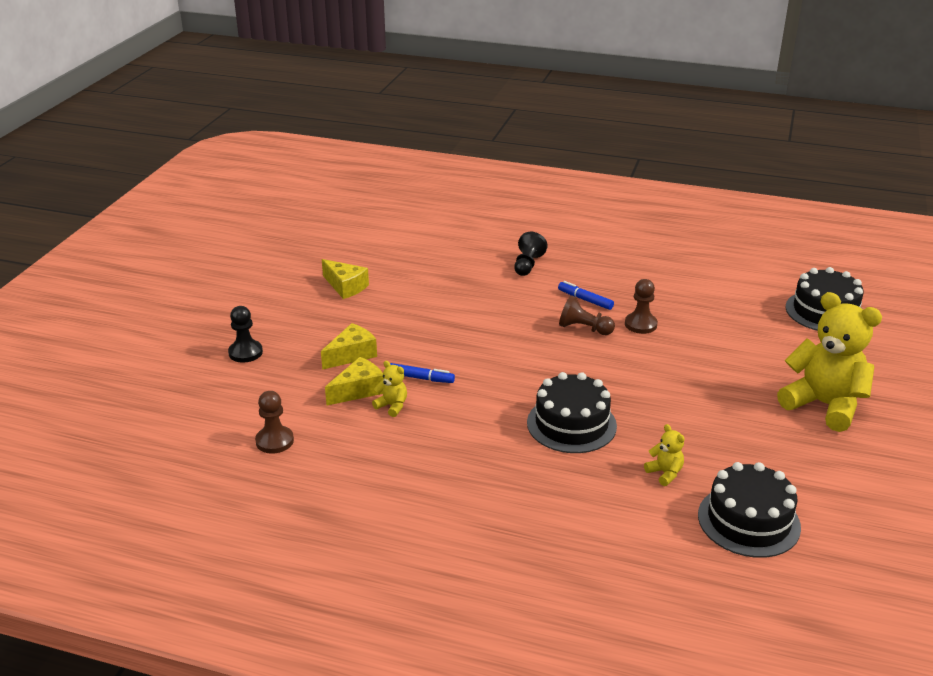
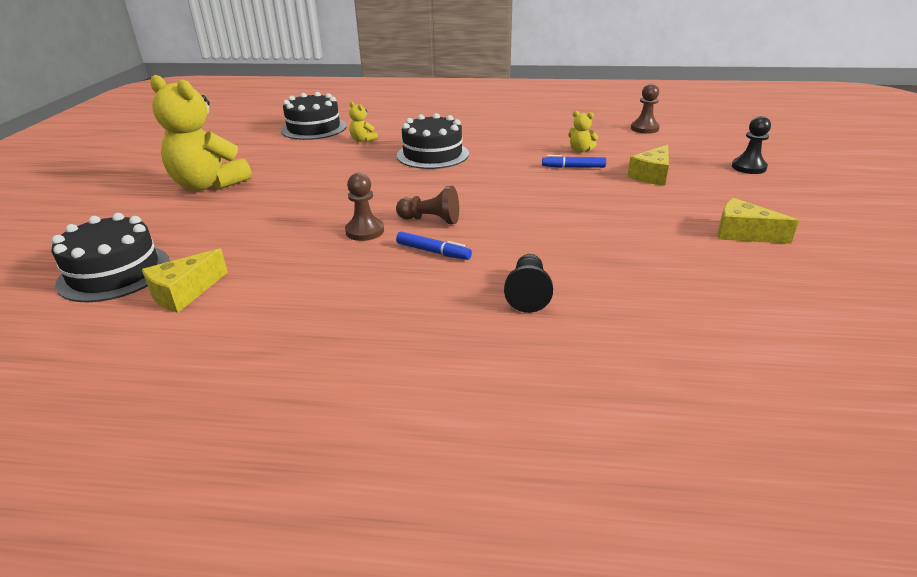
camera: 170 degrees right, 0 degrees up
(358, 390) = (617, 156): yellow cheese -> yellow cheese (184, 293)

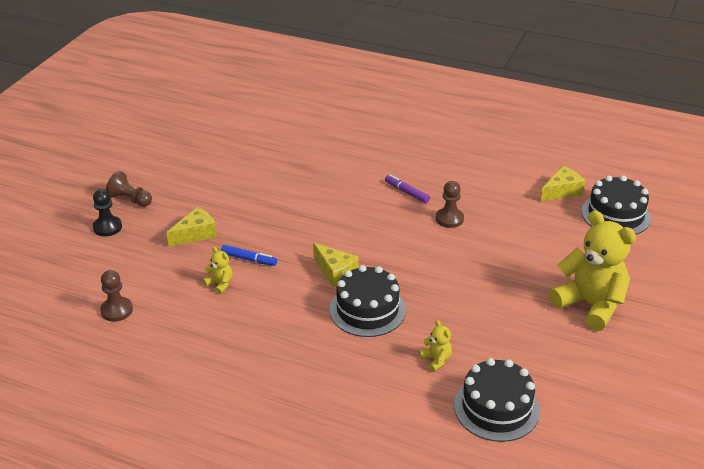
camera: 165 degrees left, 5 degrees up
(431, 220) = (399, 220): brown pawn -> brown pawn (130, 199)
(433, 252) = (406, 192): blue marker -> purple marker
(528, 294) = (364, 156): black pawn -> none
(743, 233) = (203, 169): yellow cheese -> yellow cheese (335, 272)

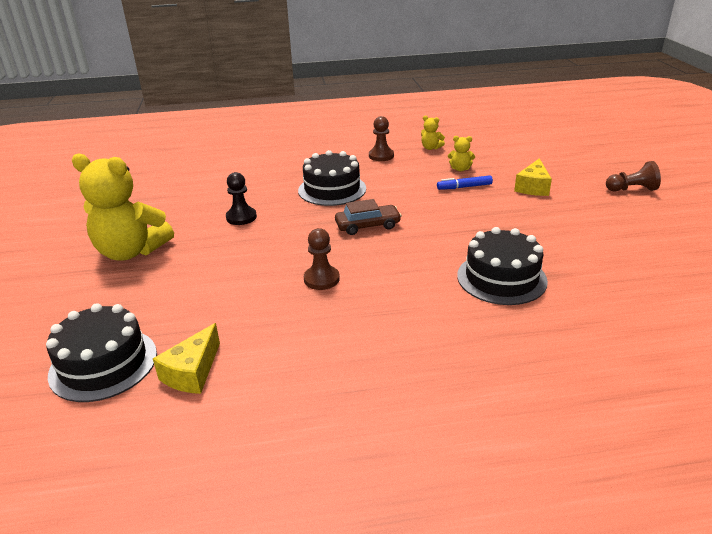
camera: 150 degrees right, 5 degrees down
(107, 227) = (603, 169): black pawn -> black pawn (241, 217)
(116, 310) = (500, 140): brown pawn -> brown pawn (381, 156)
(335, 272) = (385, 201): yellow cheese -> none
(376, 251) = (367, 226): none -> brown car
(406, 192) = (396, 290): purple marker -> none
(436, 360) = (255, 181): yellow teddy bear -> yellow teddy bear (431, 148)
(496, 408) = (196, 174): black cake -> black cake (501, 278)

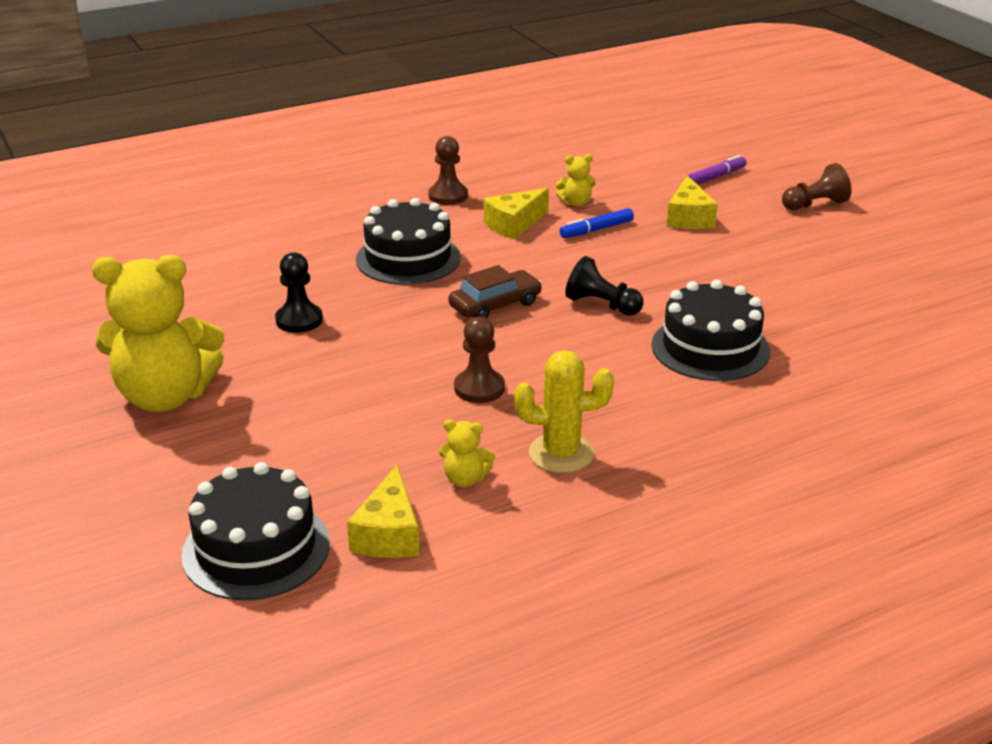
camera: 20 degrees left, 0 degrees up
(347, 337) = (561, 453): none -> yellow cactus
(412, 177) = (514, 224): none -> yellow cheese
(431, 148) = (514, 174): yellow teddy bear -> yellow teddy bear (465, 479)
(439, 236) = (602, 305): none -> black pawn
(566, 164) = (715, 177): none -> purple marker

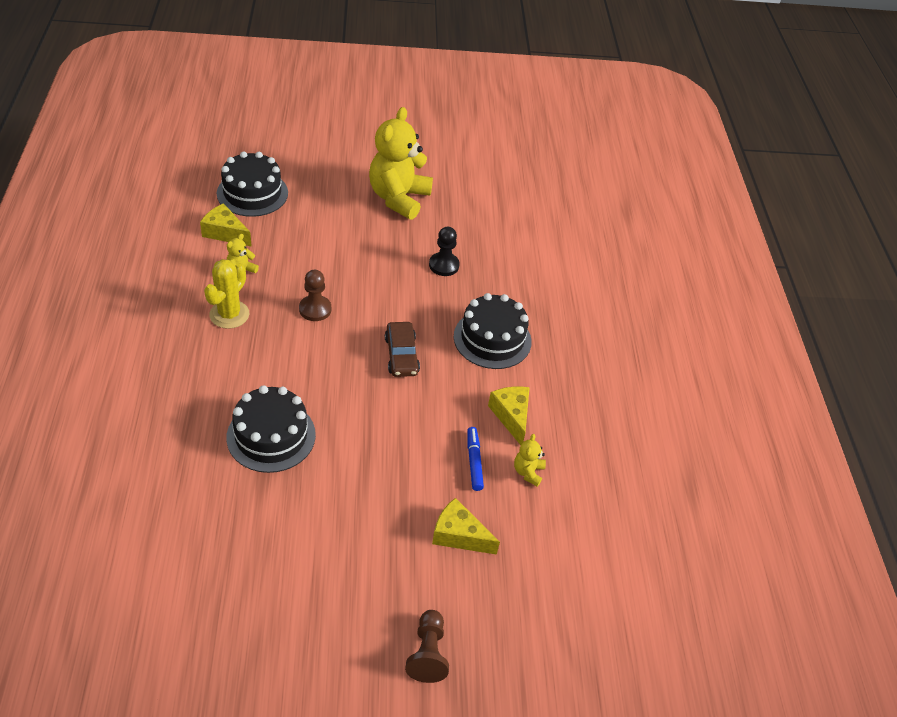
camera: 110 degrees right, 15 degrees up
(448, 196) = (582, 399): brown pawn -> none
(602, 305) = (364, 408): black pawn -> none
(715, 177) = (526, 606): purple marker -> none

